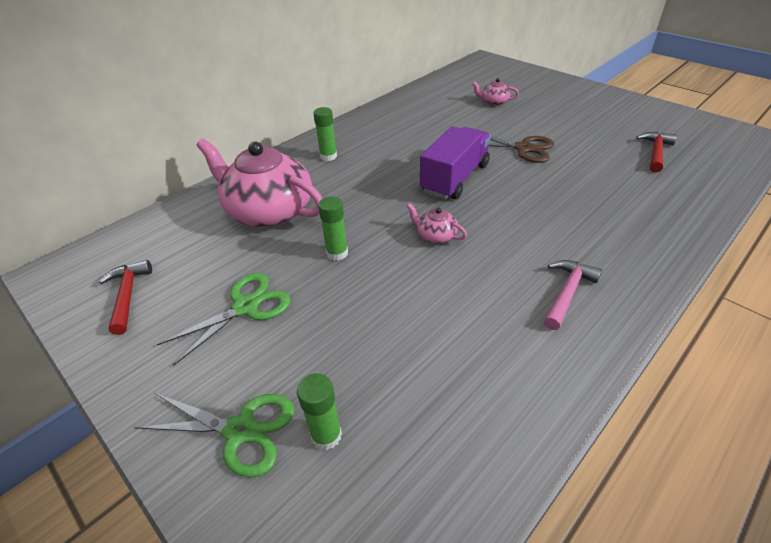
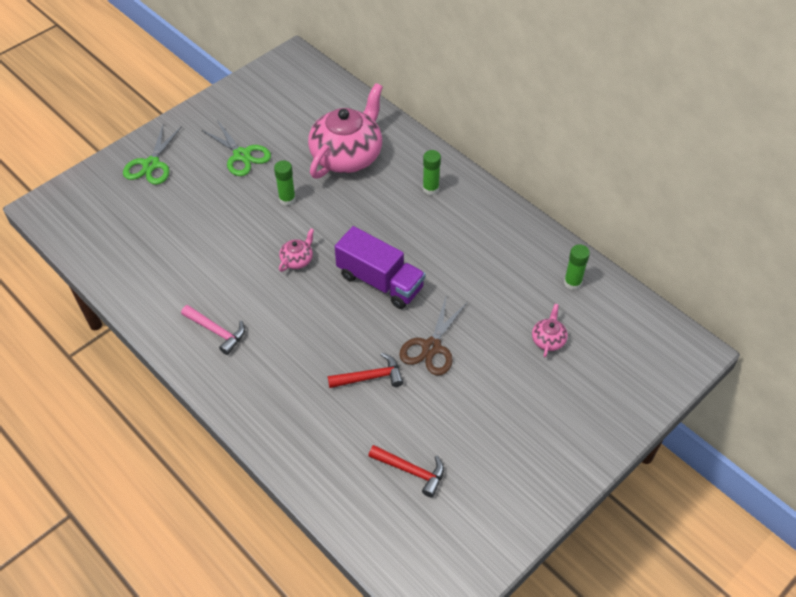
camera: 90 degrees right, 10 degrees up
(128, 295) = (264, 97): red hammer -> red hammer (370, 377)
(326, 435) = (139, 199): green glue stick -> green glue stick (572, 282)

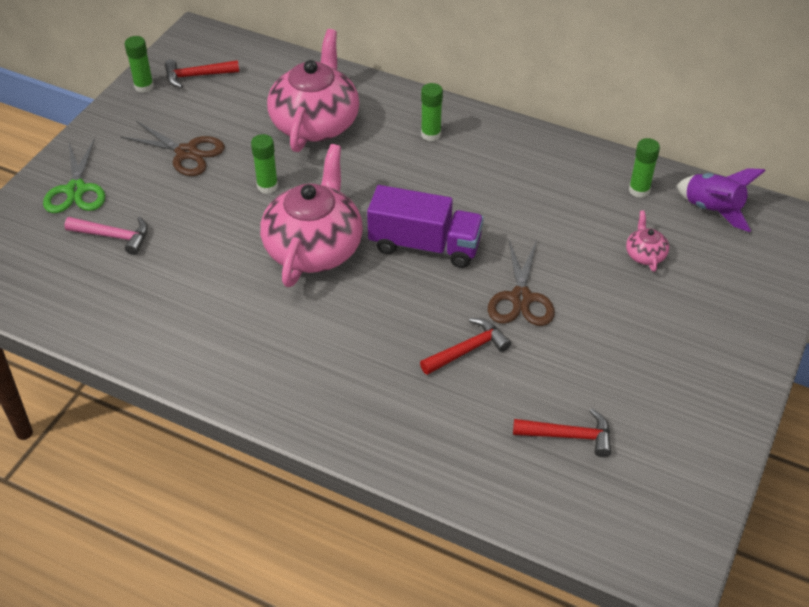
camera: 20 degrees left, 5 degrees down
(216, 331) = (256, 352): pink hammer -> pink hammer (113, 236)
(236, 92) = (144, 86): none -> green glue stick
(241, 155) = (186, 153): green scissors -> brown scissors
(278, 92) = (197, 76): none -> red hammer
(297, 259) = (314, 248): pink teapot -> pink teapot, size x2.39
(624, 317) = (712, 210): none -> purple rocket

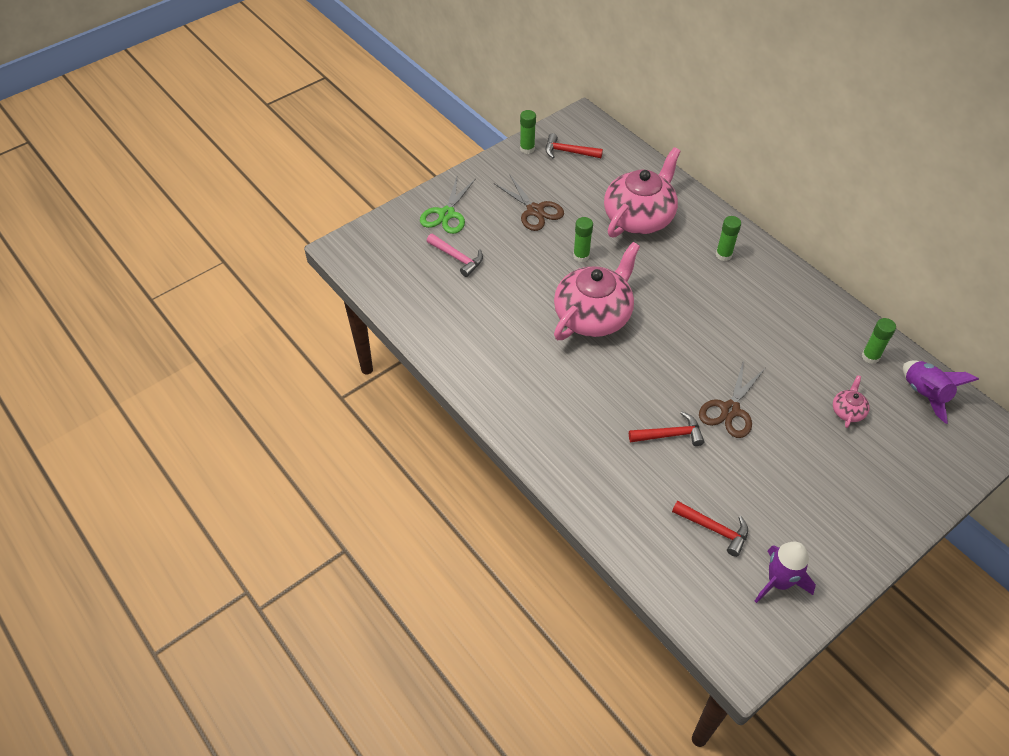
camera: 25 degrees right, 5 degrees up
(425, 245) = (676, 342): purple truck -> none
(666, 465) = (778, 582): none -> purple rocket

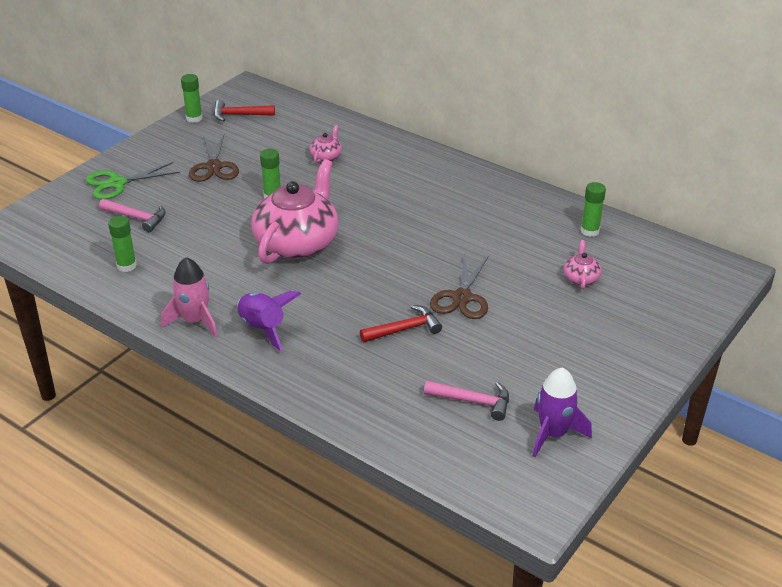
camera: 15 degrees left, 15 degrees down
(446, 214) = (117, 183): green scissors -> green scissors turned 60 degrees clockwise
(488, 385) = (195, 321): none -> pink rocket
(535, 210) = (214, 167): brown scissors -> brown scissors turned 45 degrees clockwise
(639, 217) = (326, 156): pink teapot -> pink teapot, size x0.42
(714, 529) = (473, 401): red hammer -> pink hammer
(723, 255) = (421, 173): green glue stick -> green glue stick (126, 266)
(924, 394) = (651, 252): purple rocket -> purple rocket (263, 328)

